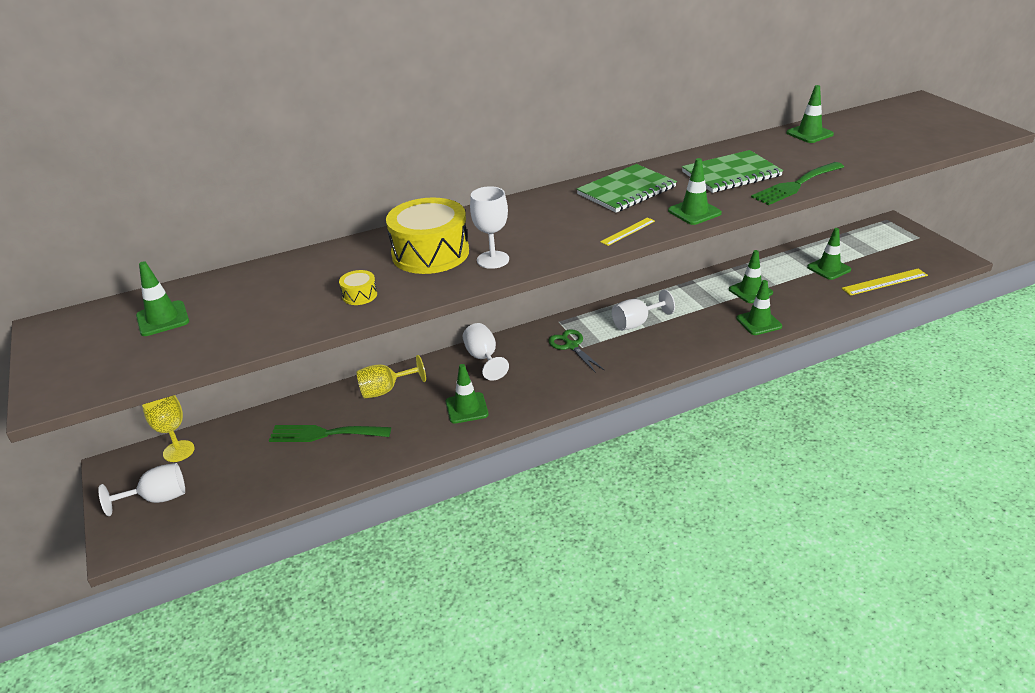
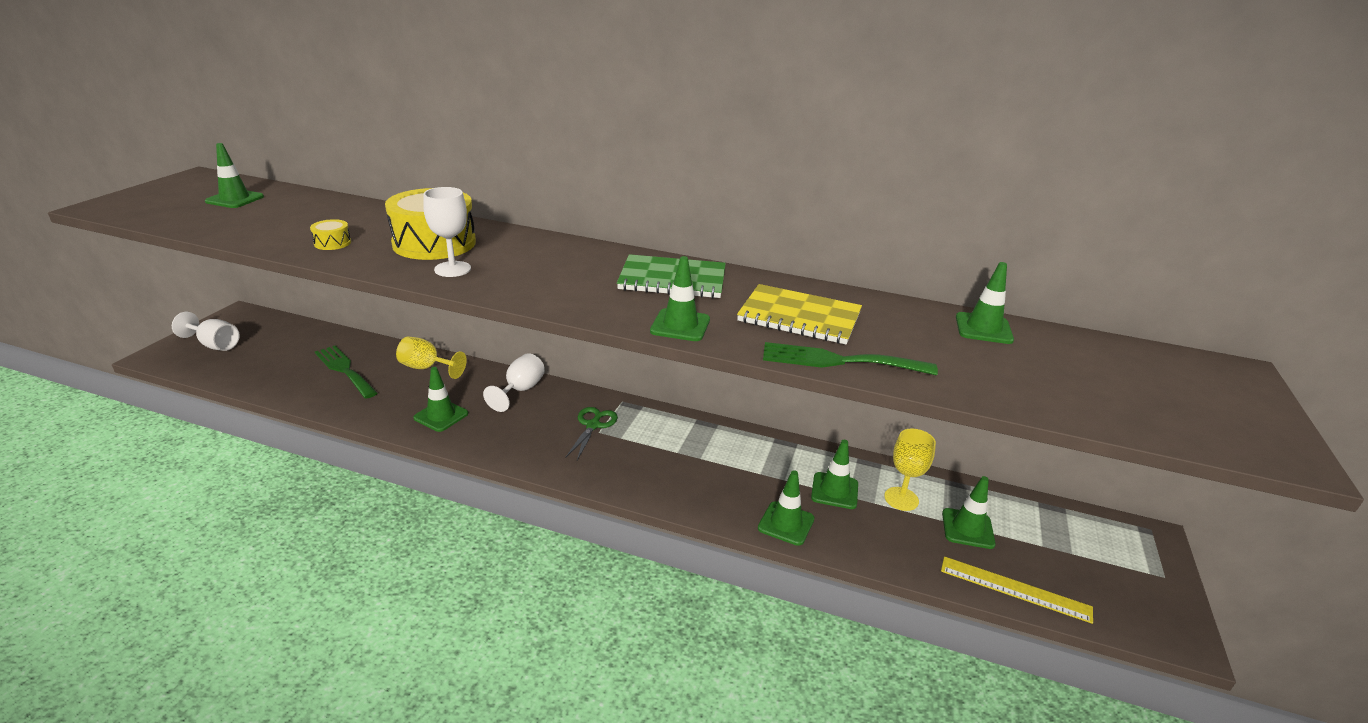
camera: 40 degrees right, 5 degrees down
(179, 451) = (274, 326): yellow goblet -> yellow goblet (901, 499)
(628, 231) = (588, 307): yellow ruler -> none
(636, 323) = (676, 444): white goblet -> none
(731, 174) = (799, 317): green notebook -> yellow notebook

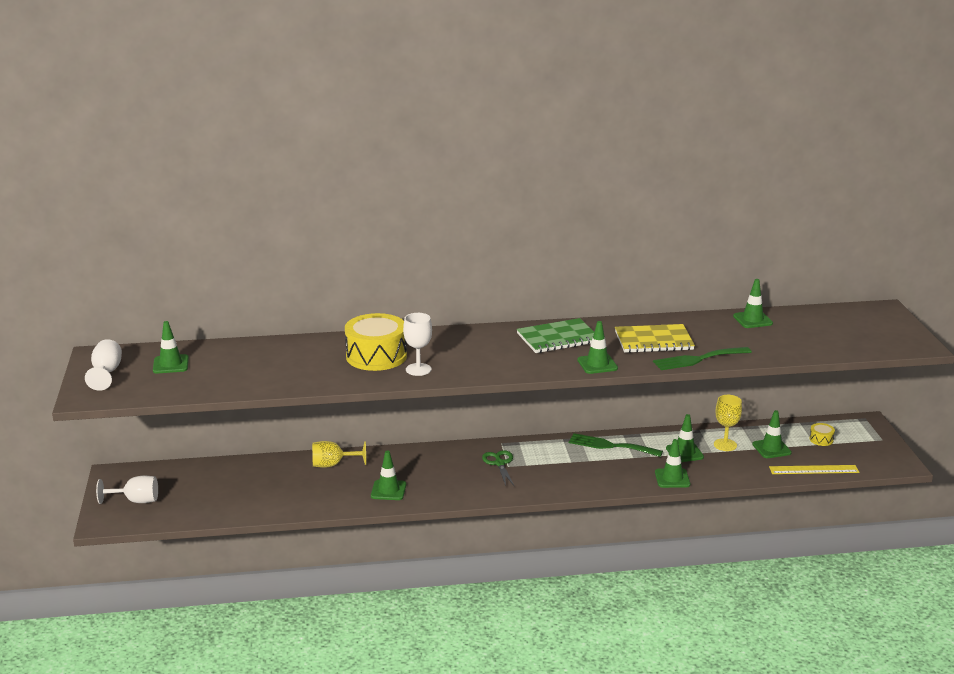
camera: 25 degrees left, 5 degrees down
(332, 243) = (309, 375): yellow drum -> yellow drum (821, 439)
(344, 370) = (272, 485): green fork -> green fork (610, 446)
(520, 390) = (422, 458): white goblet -> white goblet (106, 373)

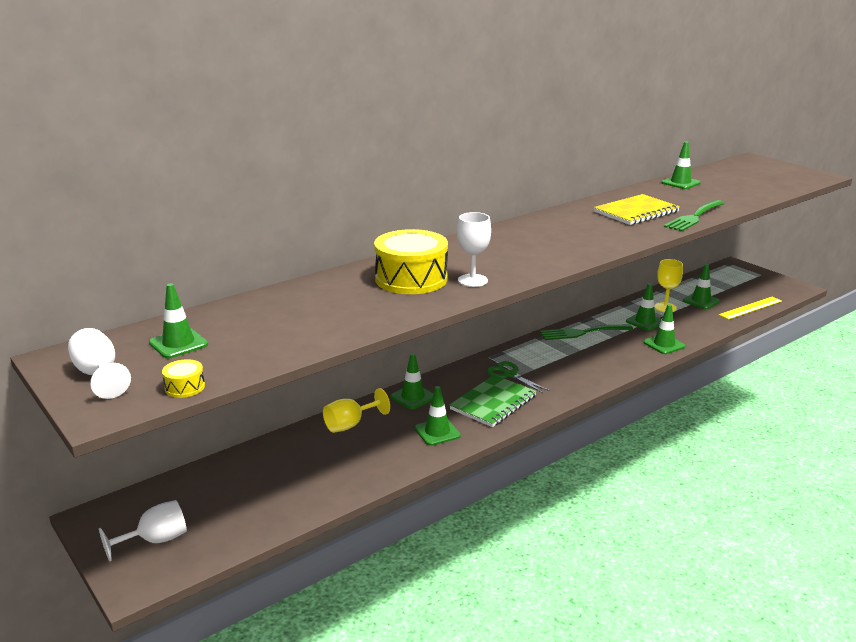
camera: 30 degrees left, 0 degrees up
(558, 338) = (556, 227): green notebook -> green notebook (493, 403)
(597, 364) = (624, 239): green traffic cone -> green traffic cone (413, 397)
(821, 439) = (723, 285): yellow drum -> yellow drum (185, 387)

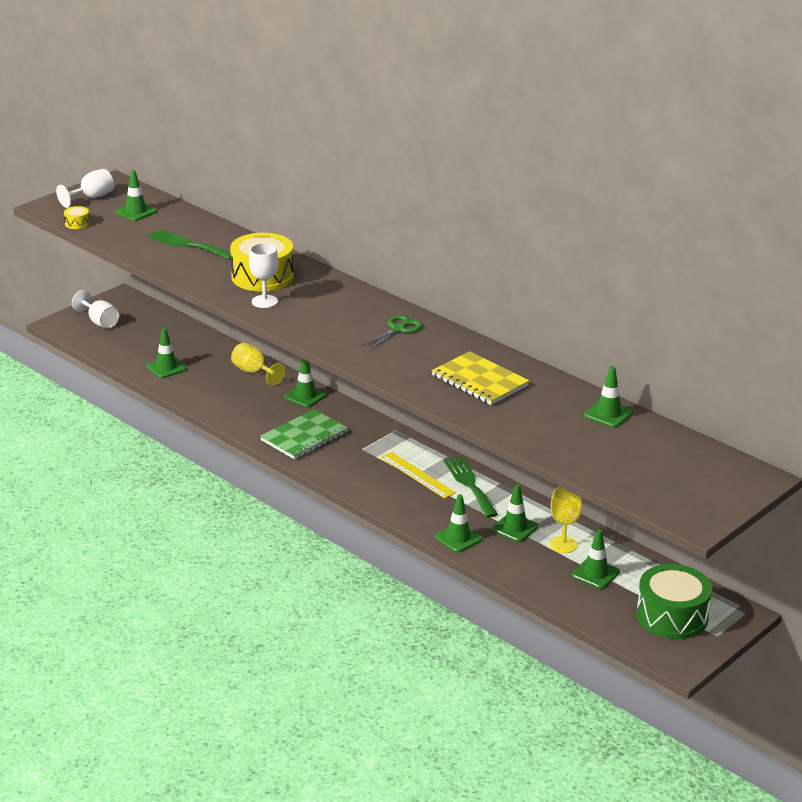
camera: 80 degrees right, 5 degrees up
(437, 432) = (249, 412): green traffic cone -> green traffic cone (166, 367)
(493, 403) = (304, 436): green notebook -> green notebook turned 75 degrees counterclockwise
(509, 374) = (360, 443): green scissors -> green scissors (398, 329)
(694, 217) = (474, 414): green fork -> green fork (187, 244)
(745, 284) = (672, 616): none -> green drum
(750, 308) = (589, 612): yellow ruler -> yellow ruler (417, 475)

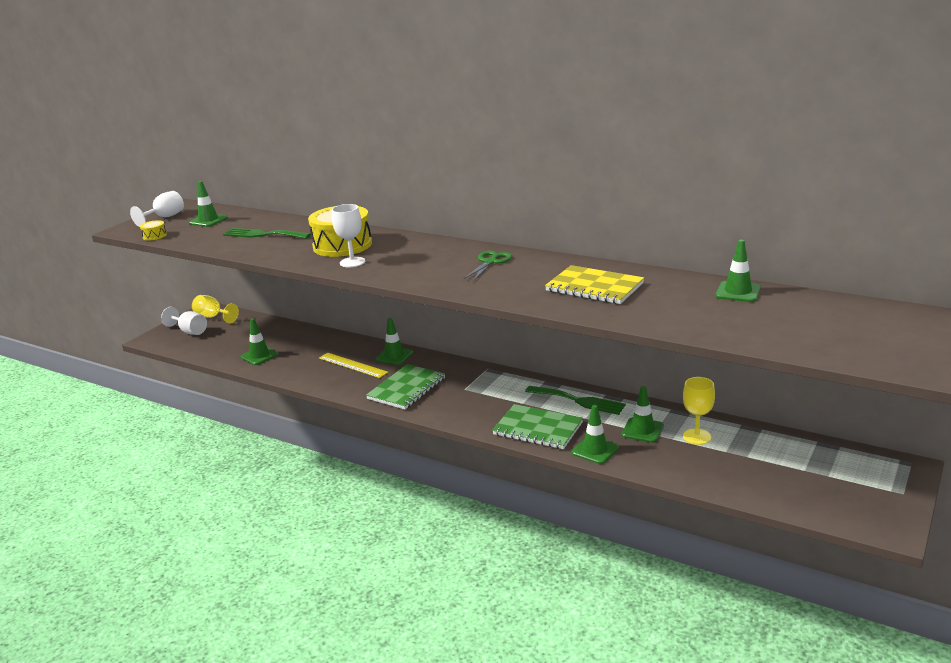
camera: 10 degrees left, 5 degrees down
(253, 372) = (340, 346): yellow goblet -> yellow goblet (213, 317)
(414, 506) = (538, 429): none -> green notebook
(417, 475) = (526, 401): yellow ruler -> yellow ruler (352, 365)
(470, 485) = (579, 401): green fork -> green fork turned 150 degrees clockwise
(595, 574) = (745, 457): green traffic cone -> none
(672, 616) = (846, 483): green drum -> none

